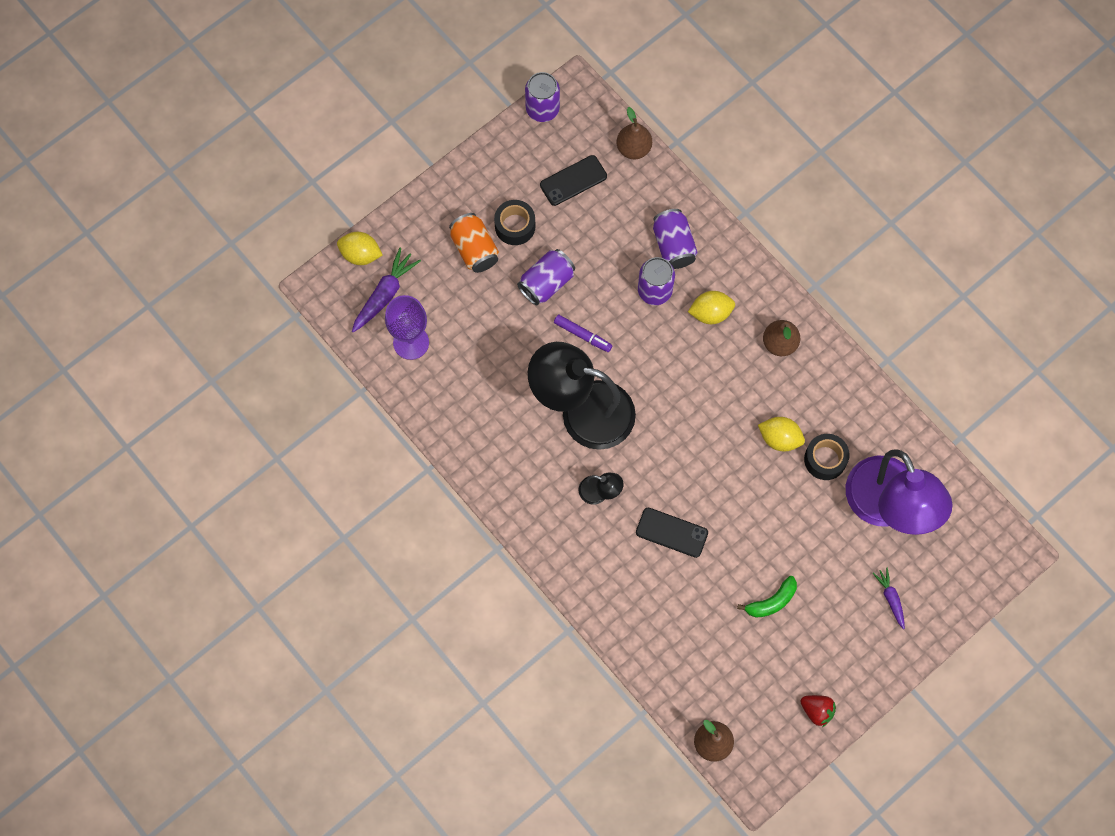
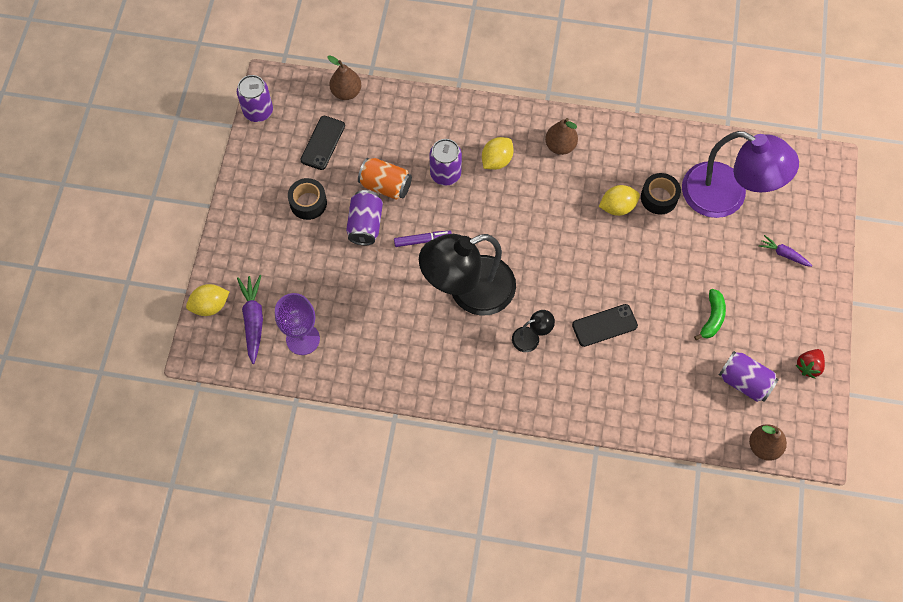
camera: 40 degrees left, 5 degrees down
(474, 249) = (293, 240): orange can -> orange can (385, 186)
(673, 245) = (431, 135): purple can -> purple can (744, 382)
(817, 711) = (808, 366): red strawberry -> red strawberry turned 135 degrees clockwise

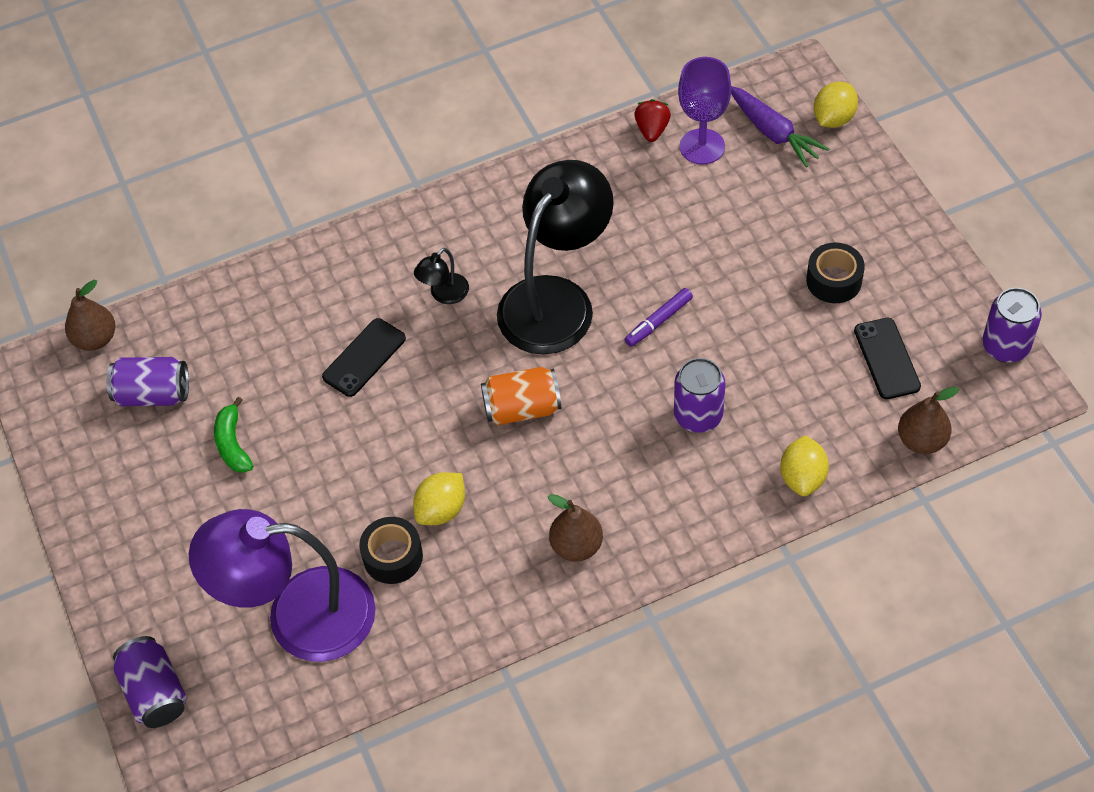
camera: 150 degrees right, 10 degrees down
(365, 224) = (743, 298): purple can -> purple can (155, 692)
(385, 186) = (760, 356): orange can -> orange can (522, 408)
(496, 160) = (646, 473): yellow lemon -> yellow lemon (802, 477)
(783, 254) = (177, 582): purple carrot -> none
(808, 366) = (79, 457): red strawberry -> red strawberry (652, 130)

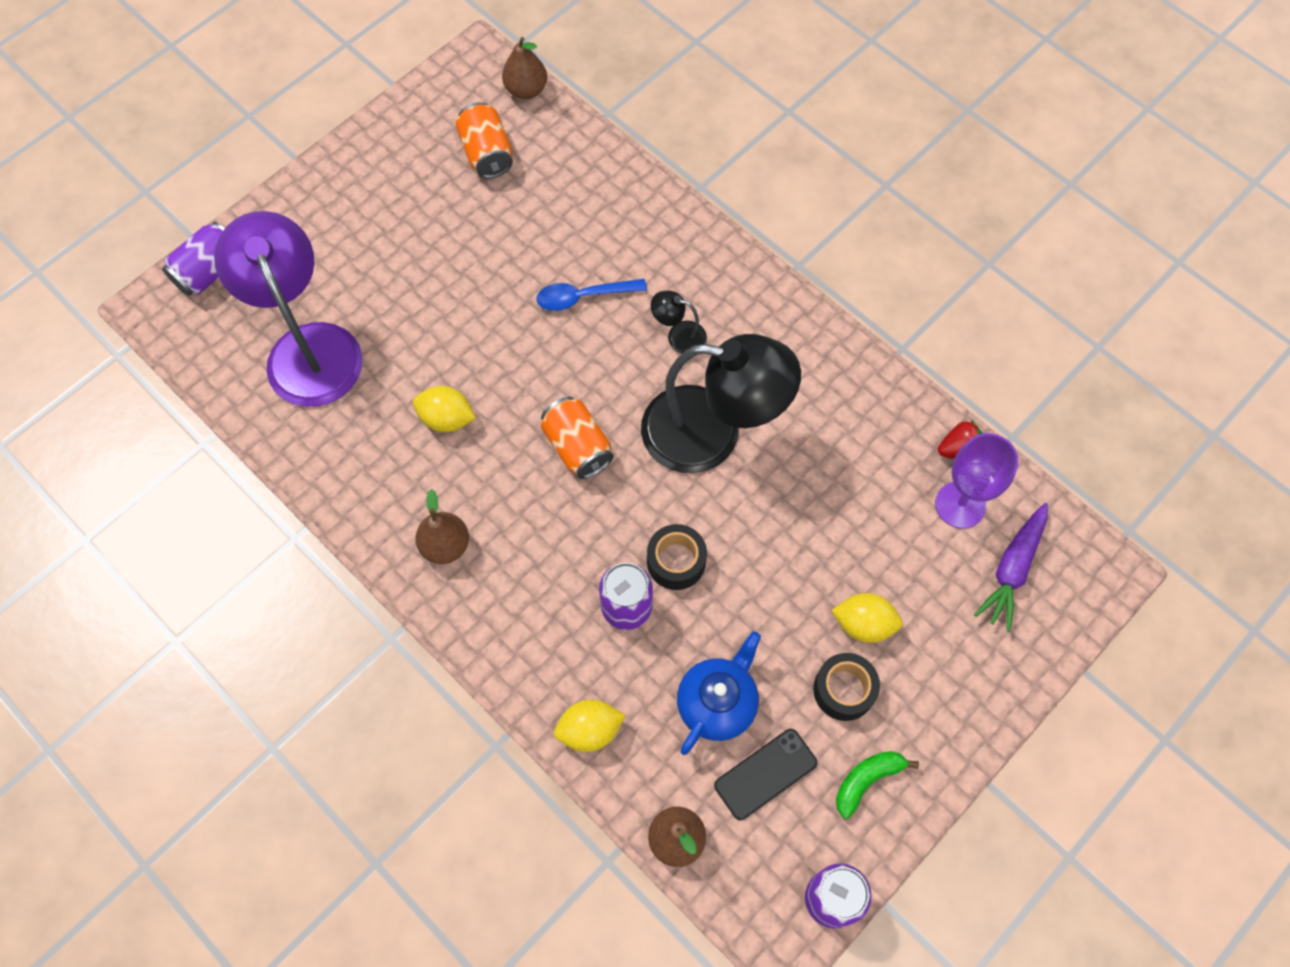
camera: 65 degrees right, 10 degrees up
(153, 394) = (487, 153): purple can -> orange can
(233, 444) = (458, 231): green banana -> green banana (866, 780)
(364, 358) = (584, 297): black phone -> blue spoon
(393, 557) = (387, 397): black tape -> black tape (676, 561)
(658, 321) = (723, 534): purple marker -> none
(812, 374) = (717, 703): none -> blue teapot
(833, 118) = (1062, 626): yellow lemon -> yellow lemon (863, 624)

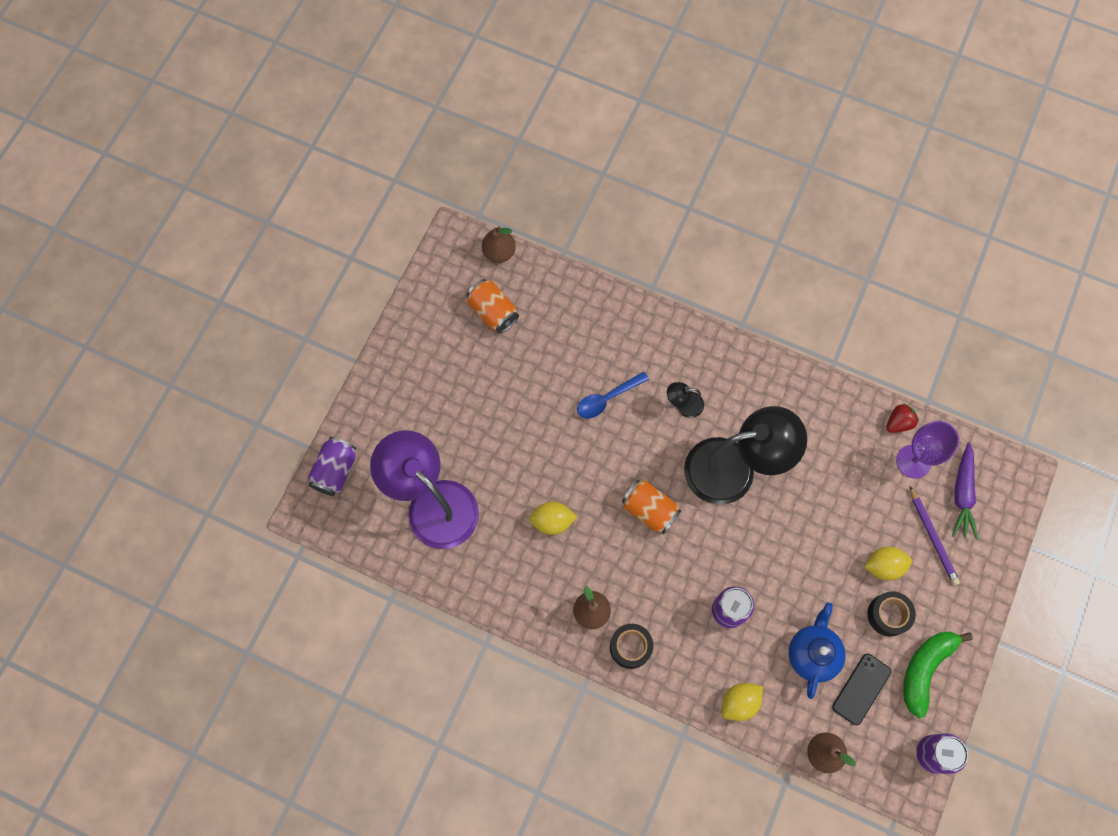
camera: 20 degrees left, 5 degrees up
(676, 561) = (747, 567): black tape -> black tape (630, 647)
(866, 780) = (925, 669): green banana -> green banana, size x1.58
(948, 611) = (933, 537): none -> purple pencil

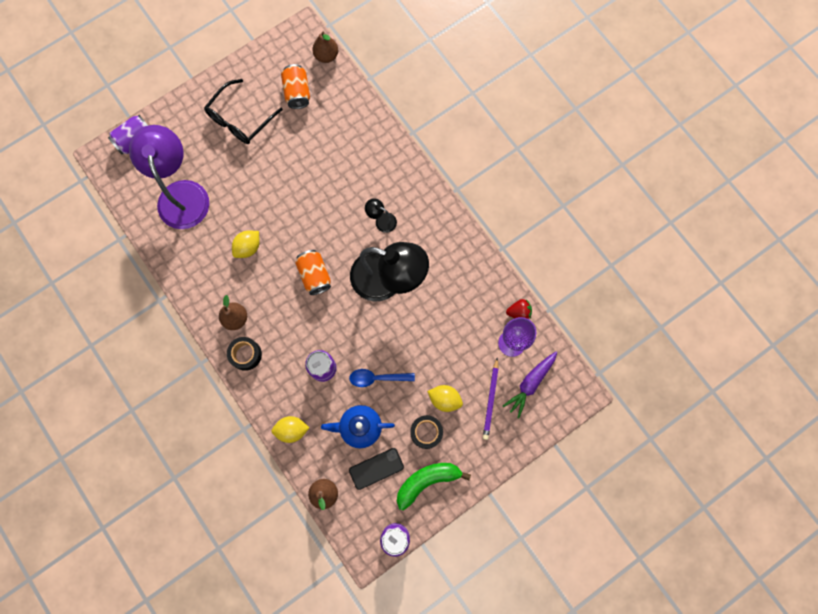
camera: 30 degrees right, 5 degrees up
(446, 378) = (240, 119): none -> black glasses
(552, 521) = (248, 247): yellow lemon -> yellow lemon turned 75 degrees counterclockwise
(607, 398) = (334, 189): blue spoon -> blue spoon (377, 378)
(812, 653) = (359, 427): blue teapot -> blue teapot turned 135 degrees counterclockwise

